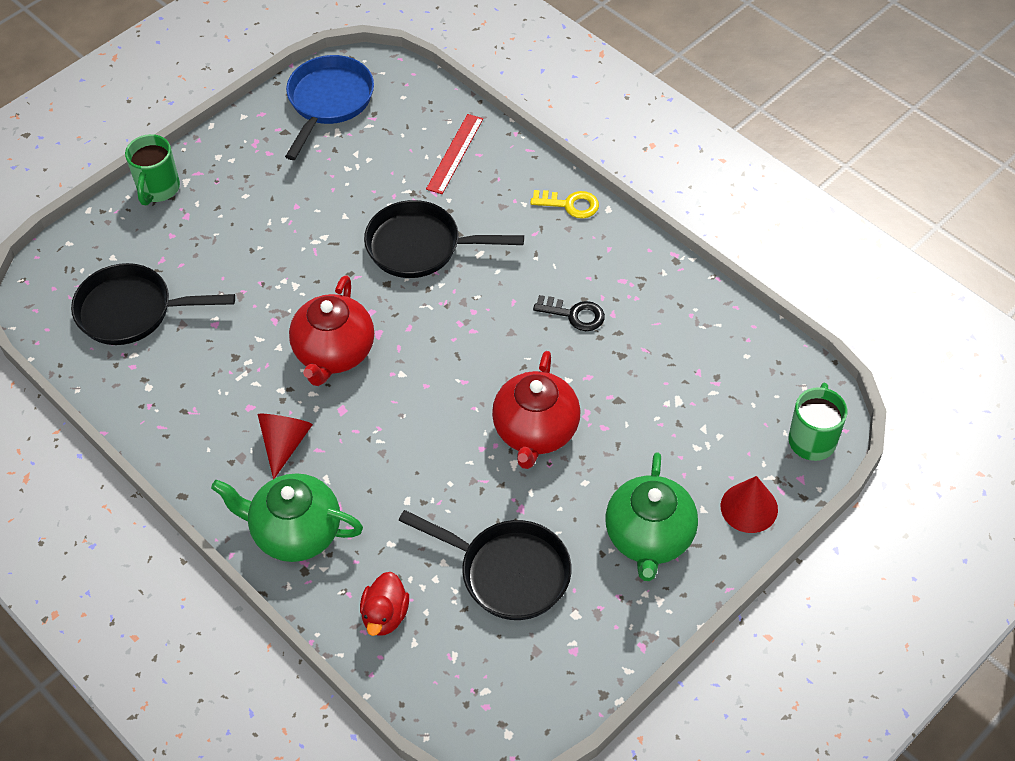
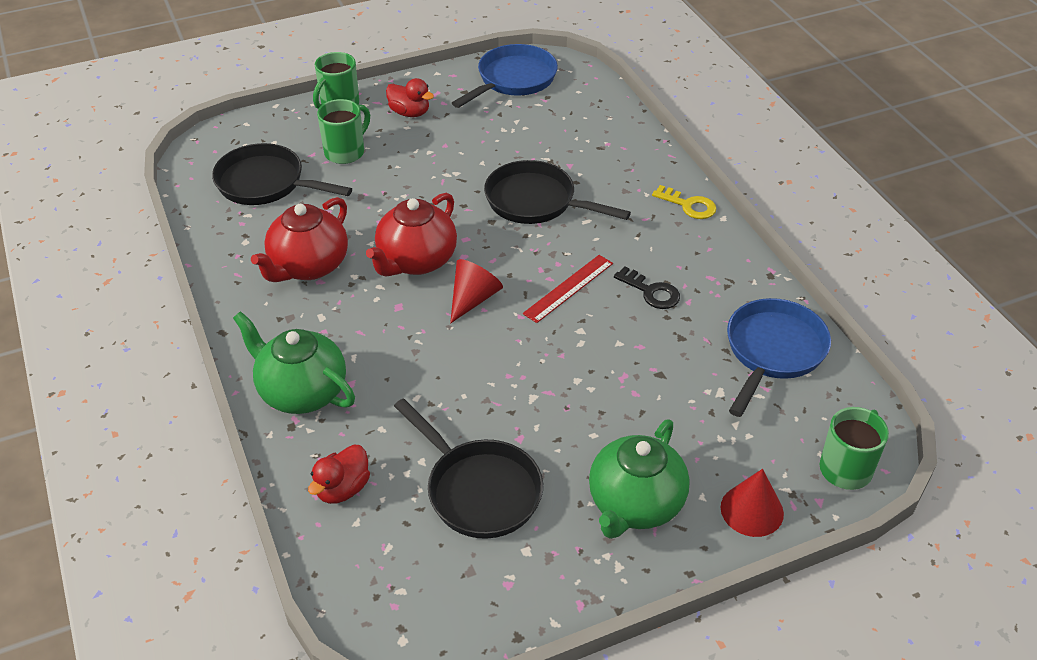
camera: 20 degrees right, 10 degrees down
(196, 246) = (346, 152): none -> green mug
(239, 176) = (410, 113): none -> red duck
(285, 443) = (333, 318): red cone -> red cone (473, 299)
(455, 153) = (603, 142): red ruler -> red ruler (569, 288)
(535, 431) = (566, 377): red teapot -> red teapot (308, 266)
(708, 343) = (772, 352): none -> blue pan

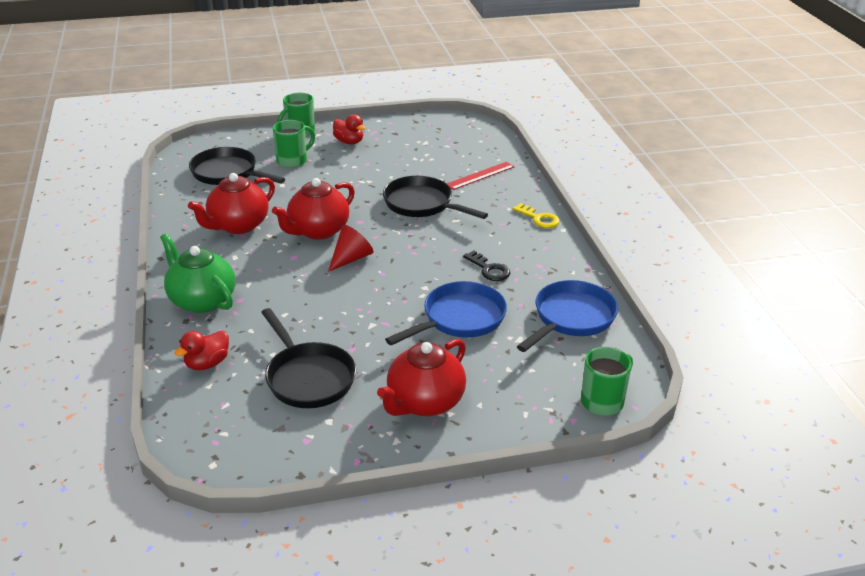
camera: 10 degrees right, 10 degrees down
(513, 80) = (433, 129): blue pan -> blue pan (459, 319)
(569, 288) = (426, 260): red ruler -> red ruler (480, 175)
(635, 504) = (424, 402): green teapot -> red teapot
(752, 510) = (516, 418): red cone -> none

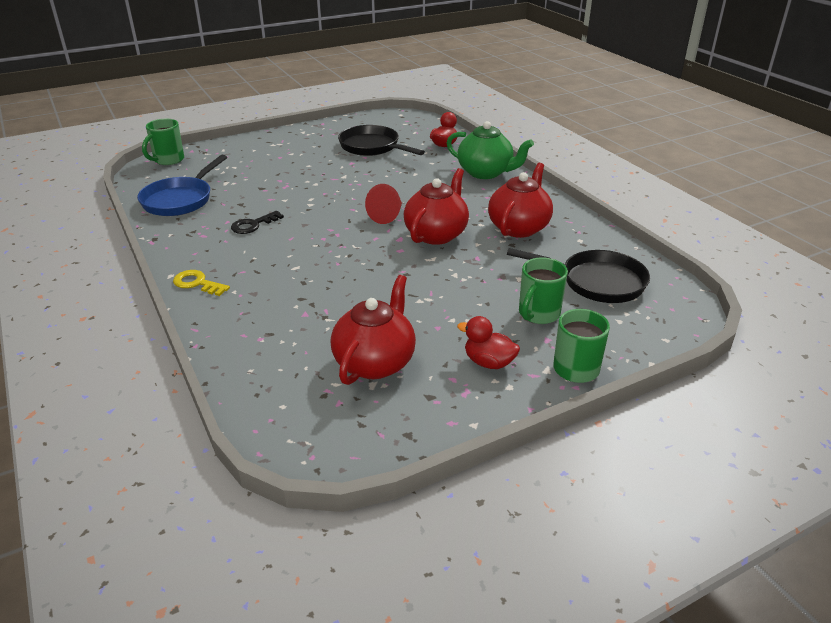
camera: 165 degrees right, 0 degrees up
(422, 204) = (340, 279): black pan -> none
(424, 402) = (290, 146): red teapot -> red teapot (375, 362)
(459, 319) = (275, 188): blue pan -> none
(480, 175) = (274, 333): red ruler -> none
(489, 269) = (253, 225): black key -> black key turned 75 degrees counterclockwise

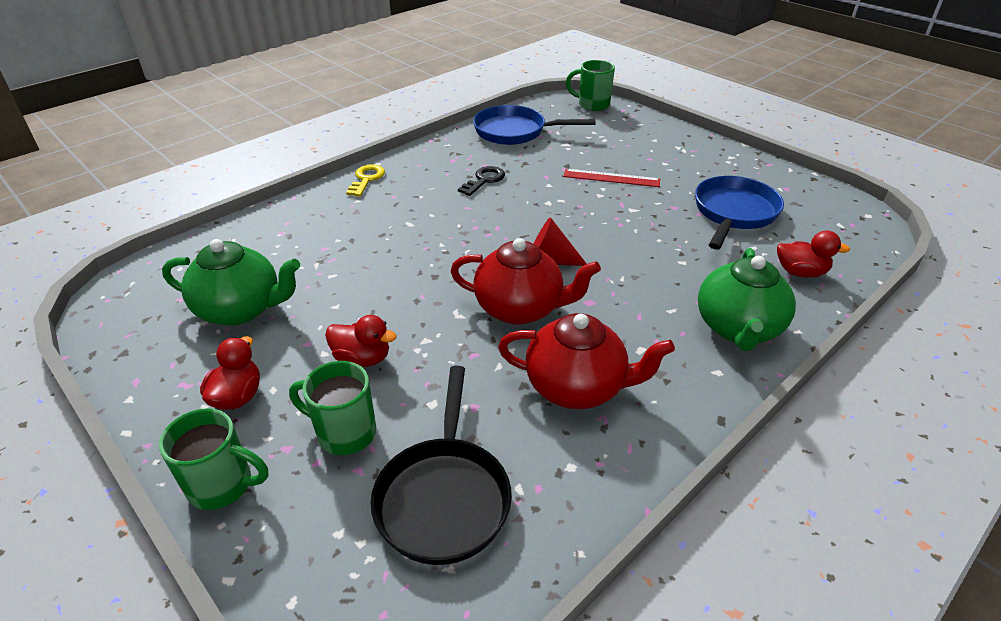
camera: 75 degrees right, 5 degrees up
(253, 225) = (484, 180): black key -> black key turned 90 degrees clockwise
(295, 175) = (611, 178): none -> red ruler
(372, 147) = (733, 213): black pan -> blue pan
(375, 362) = (241, 309): red teapot -> green teapot
(465, 302) = (362, 358): none -> red duck

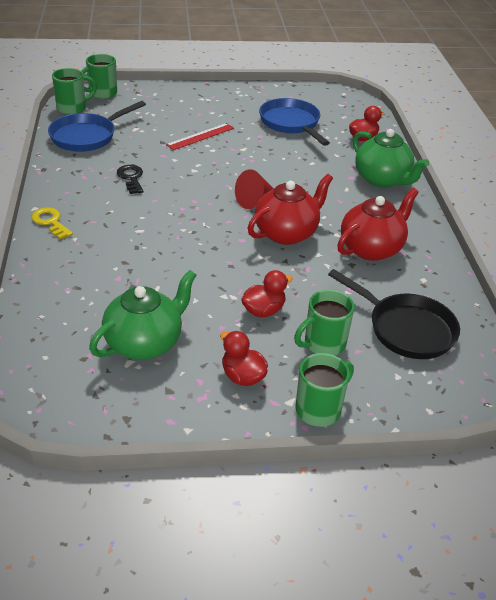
camera: 55 degrees left, 0 degrees up
(546, 106) = (73, 108): none -> green mug

